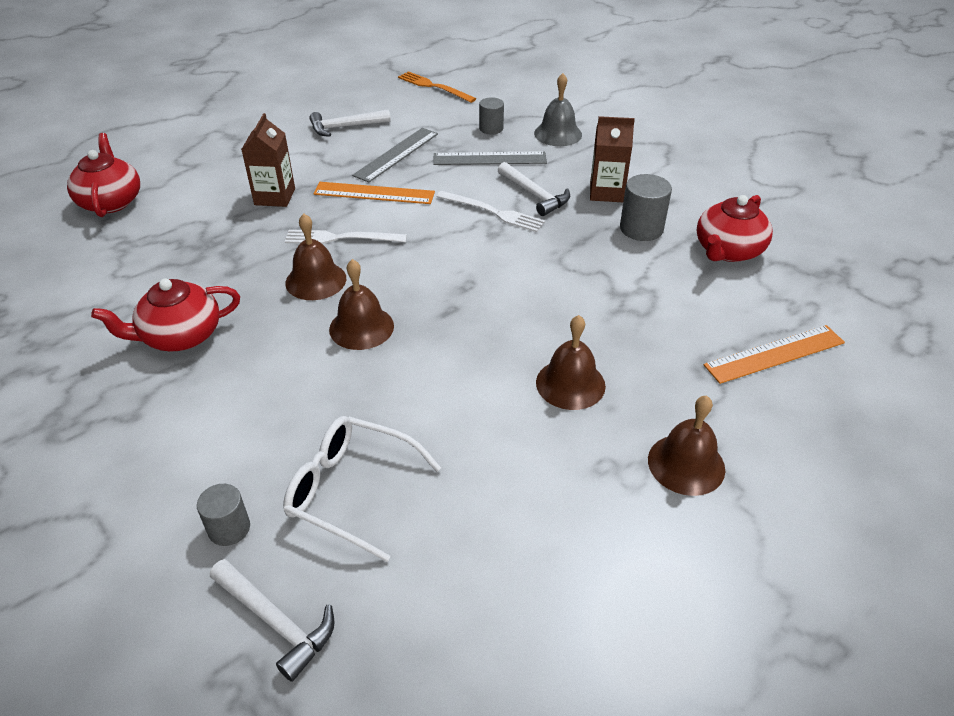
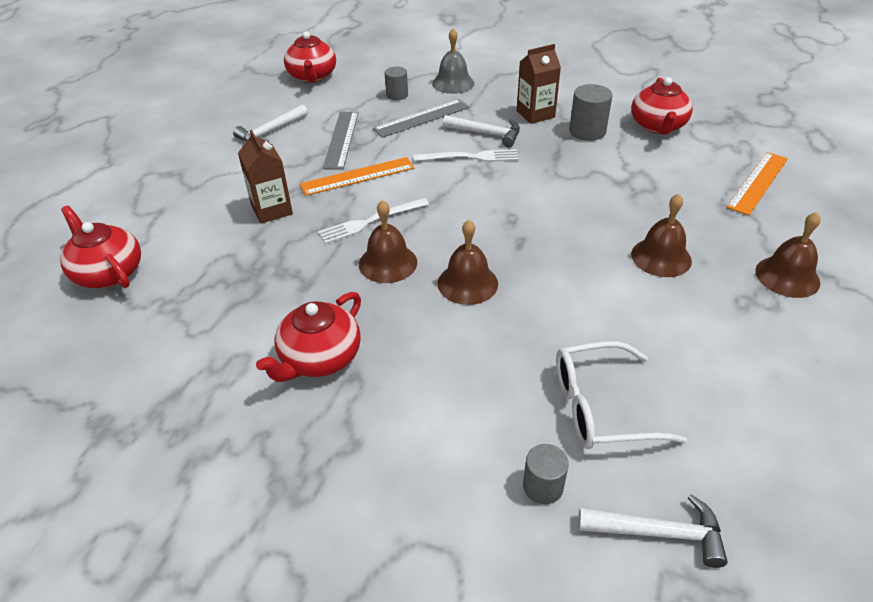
camera: 30 degrees left, 0 degrees up
(434, 87) = (312, 76): orange fork -> red teapot

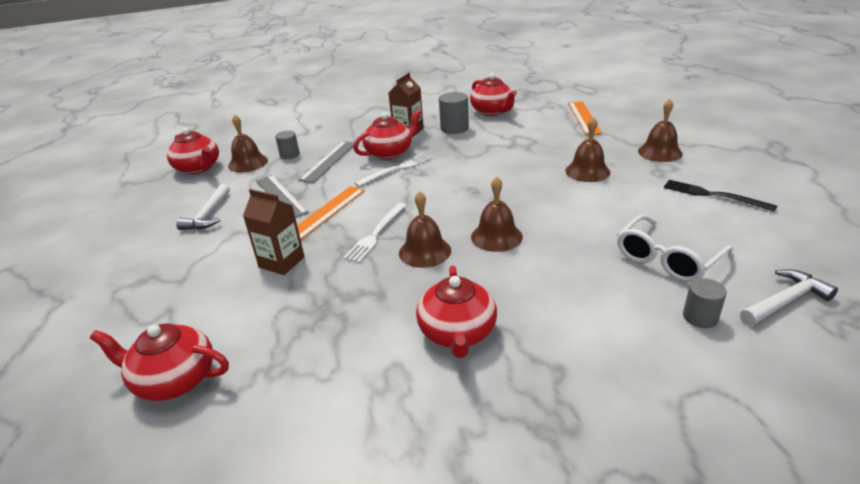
camera: 35 degrees left, 10 degrees down
(354, 89) = (248, 163): none -> brown bell
(453, 83) = (324, 134): grey bell -> none
(487, 134) = (390, 153): white hammer -> red teapot
(770, 367) = (713, 195): none -> black fork

